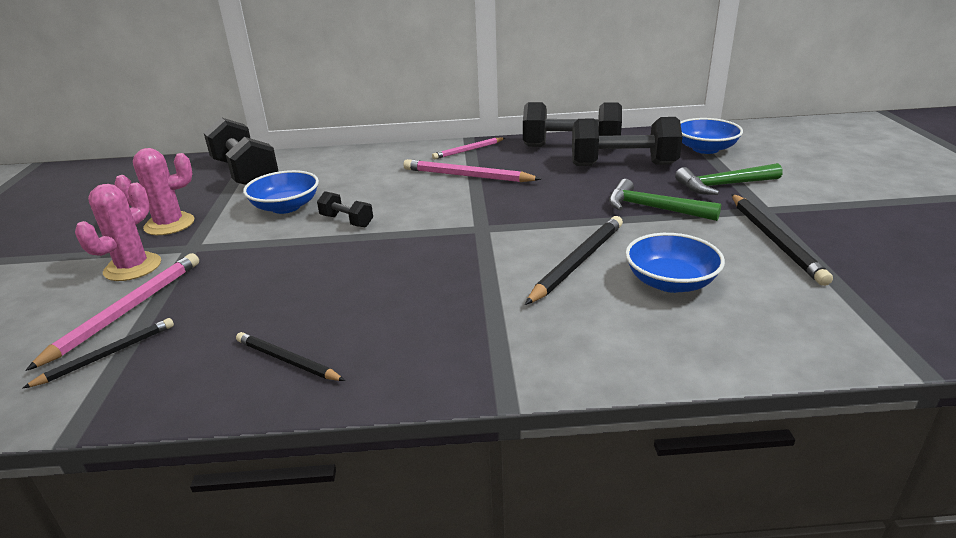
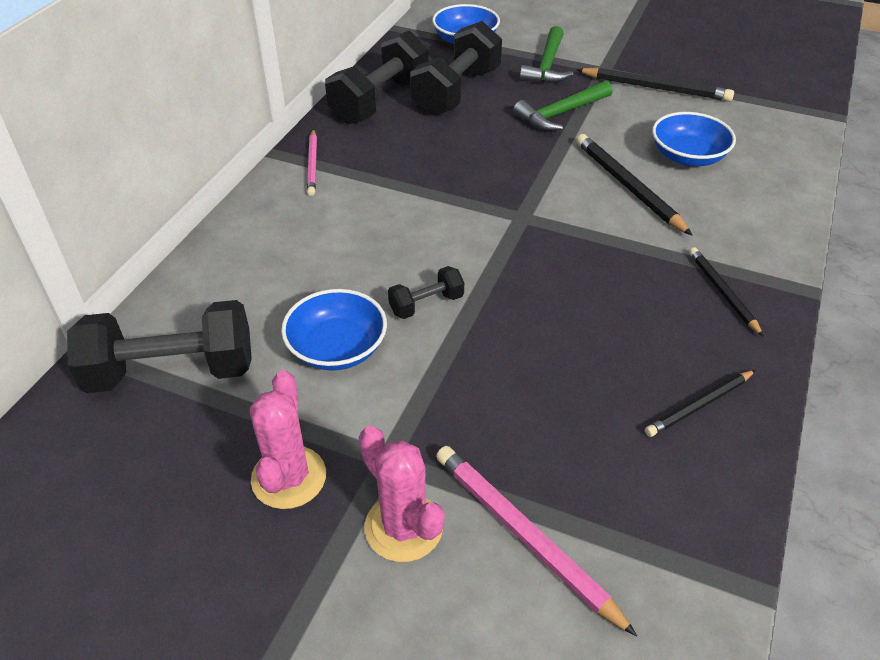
camera: 65 degrees left, 15 degrees up
(107, 355) = (621, 558): black pencil -> black pencil (722, 292)
(467, 176) = (386, 187): pink pencil -> none

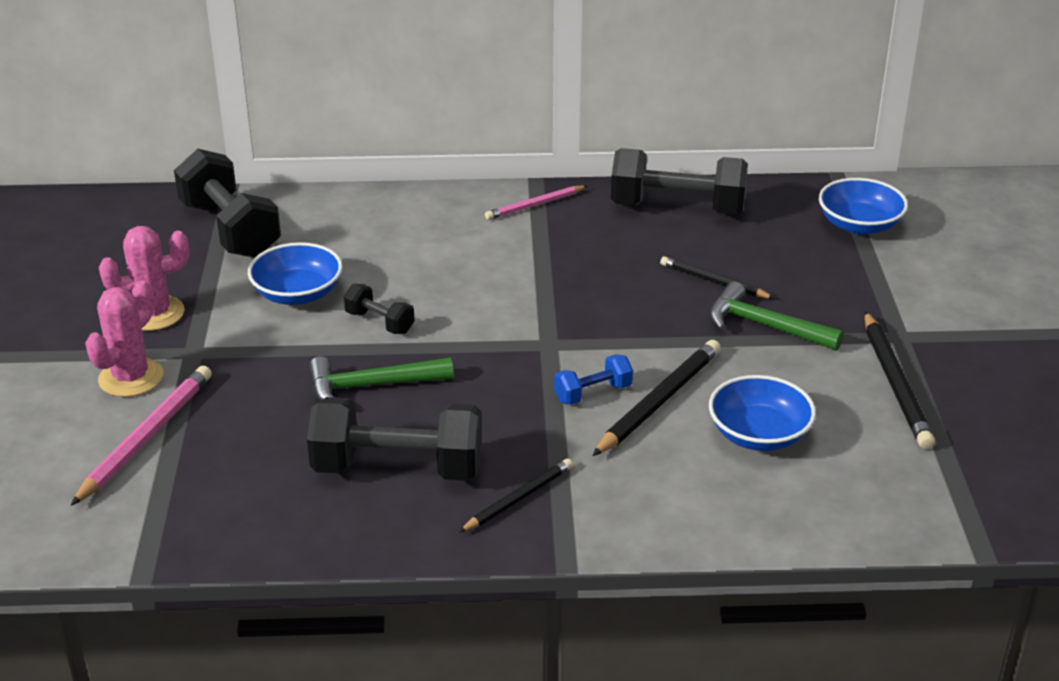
camera: 65 degrees right, 10 degrees down
(456, 92) = (742, 248): black dumbbell -> black dumbbell (397, 468)
(547, 66) = (862, 293): green hammer -> green hammer (371, 386)
(601, 214) = (593, 393): none -> blue dumbbell
(699, 405) = (340, 507): black pencil -> black pencil (713, 281)

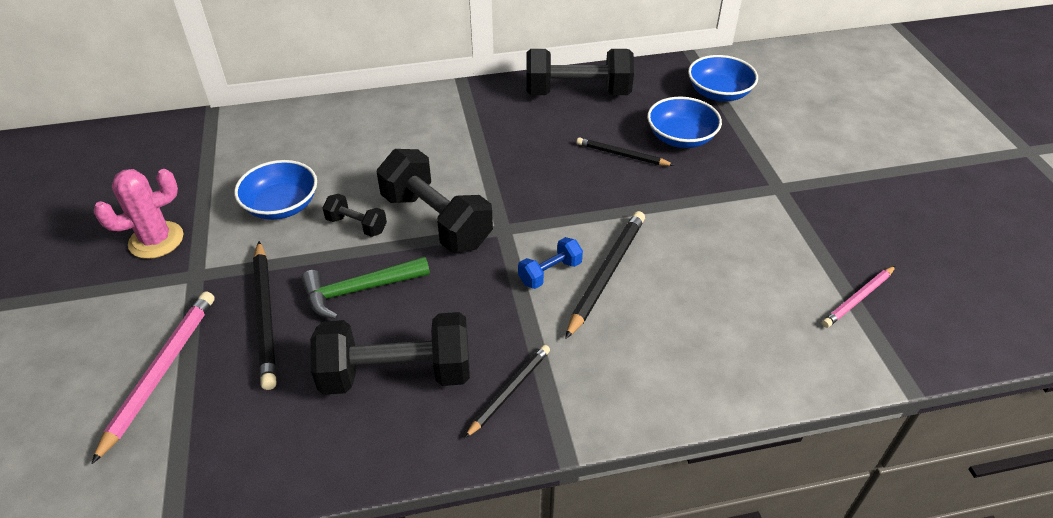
camera: 10 degrees left, 10 degrees up
(131, 378) = (141, 309): pink cactus -> none
(230, 230) = (216, 150): black dumbbell -> black dumbbell (436, 221)
(535, 205) = (465, 102): pink pencil -> pink pencil (858, 298)
(759, 434) = (696, 296): blue bowl -> blue bowl (681, 137)
(764, 326) = (672, 191): green hammer -> none
(895, 384) = (789, 232): black pencil -> black pencil (265, 316)

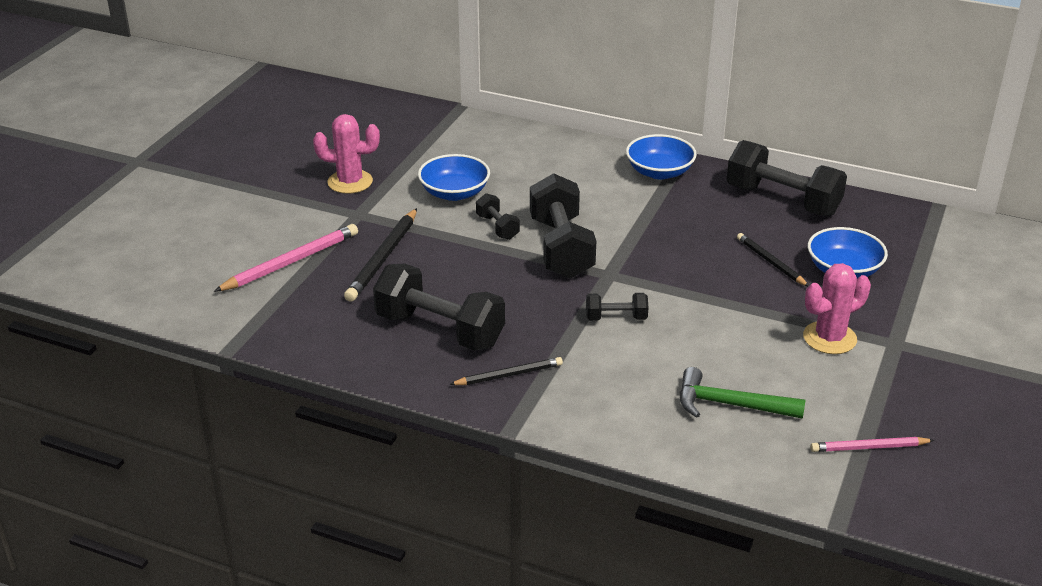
camera: 35 degrees right, 10 degrees down
(359, 290) = (460, 269): green hammer -> green hammer (730, 405)
(550, 273) = (616, 318): blue dumbbell -> black dumbbell
(606, 274) = (662, 337): black pencil -> none
(719, 93) = (927, 249): blue bowl -> blue bowl (659, 172)
(731, 207) = (829, 338): none -> pink cactus

